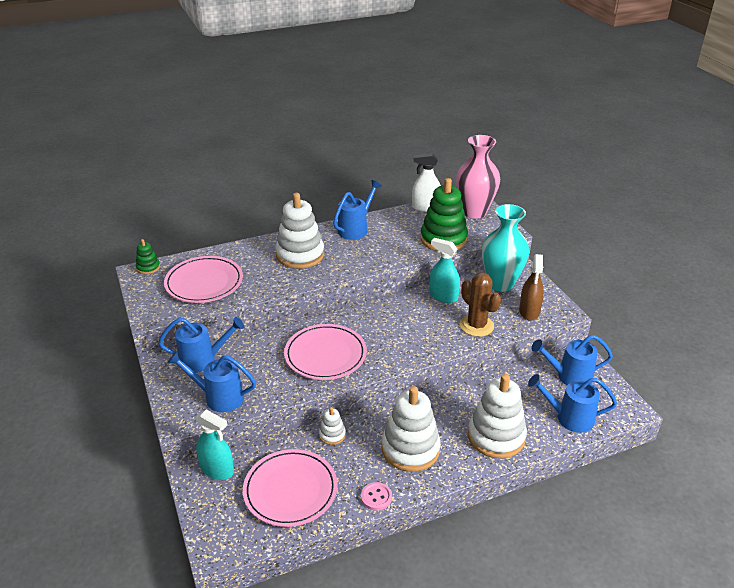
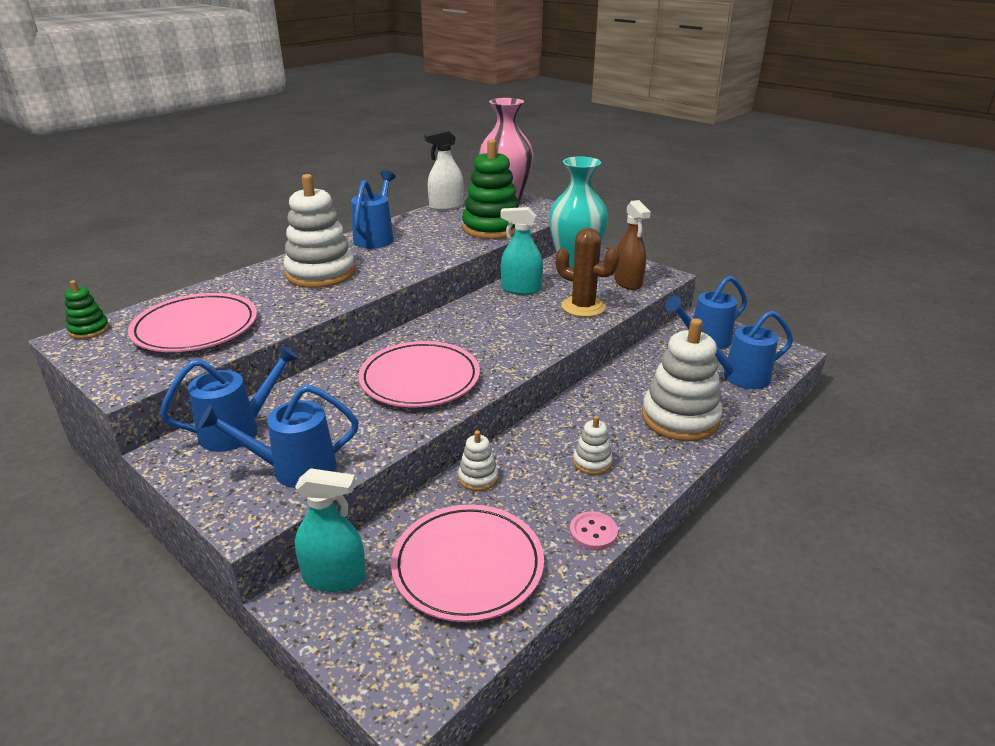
camera: 25 degrees left, 5 degrees down
(410, 449) = (592, 462): white stacking toy -> white stacking toy, size x0.47

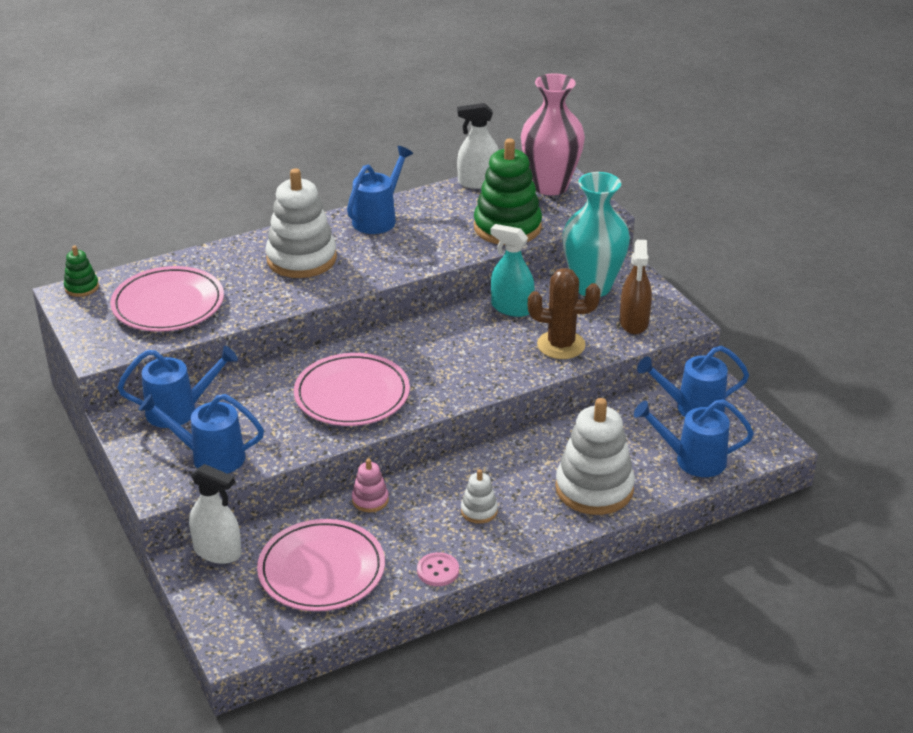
camera: 20 degrees right, 5 degrees up
(334, 577) = (217, 551): turquoise spray bottle -> white spray bottle
(478, 478) = (370, 500): white stacking toy -> pink stacking toy
(583, 307) = (561, 345): brown cactus -> brown cactus turned 45 degrees counterclockwise

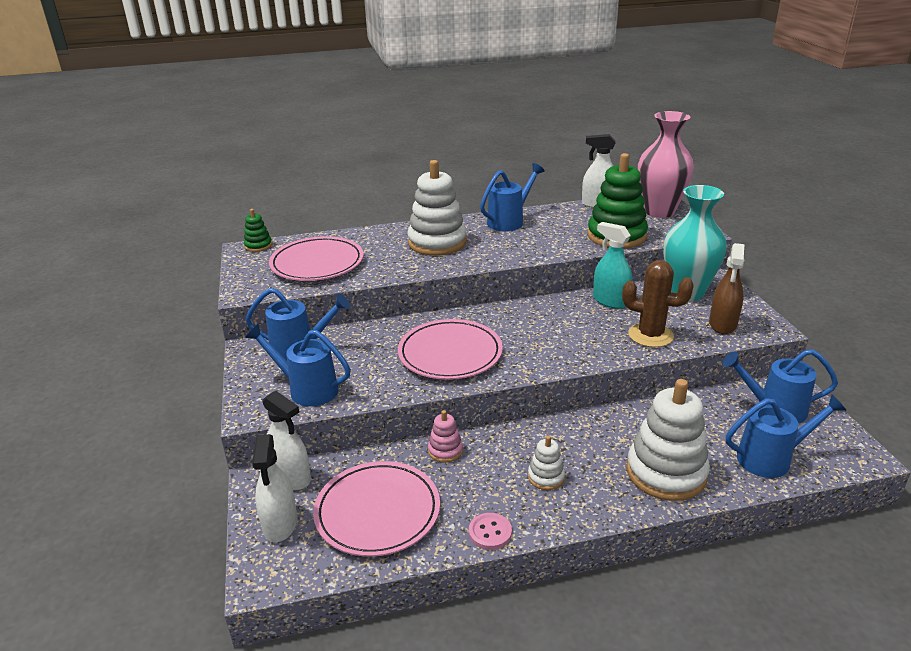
camera: 15 degrees right, 5 degrees down
(227, 596) = (280, 523): none -> white spray bottle
(692, 460) = (771, 458): blue watering can -> blue watering can turned 150 degrees clockwise

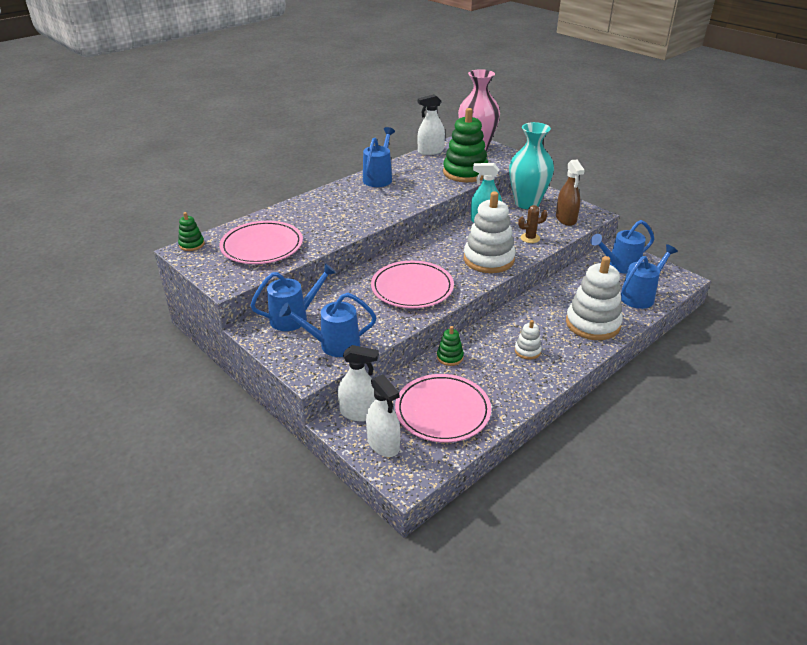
camera: 30 degrees left, 5 degrees up
(437, 242) = (341, 207): white stacking toy -> white stacking toy (488, 259)
(445, 450) = (450, 357): pink stacking toy -> green stacking toy
(490, 532) = (524, 396): pink button -> none
(650, 335) = (530, 238): brown cactus -> brown cactus, size x0.60

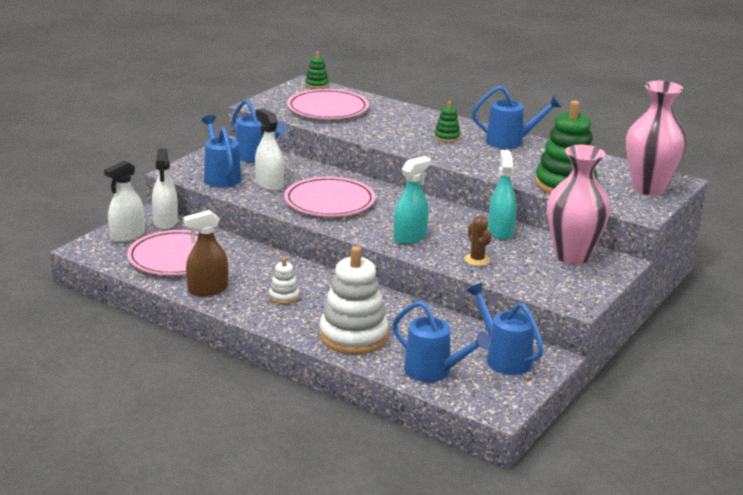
camera: 75 degrees right, 10 degrees down
(430, 151) = (611, 162): white spray bottle -> white spray bottle (269, 184)
(450, 357) = (259, 256): green stacking toy -> green stacking toy (447, 137)
(488, 259) = (410, 237): white stacking toy -> turquoise spray bottle
(527, 203) = (572, 256): turquoise vase -> pink vase
(566, 219) = (546, 283): brown spray bottle -> brown spray bottle (208, 289)

